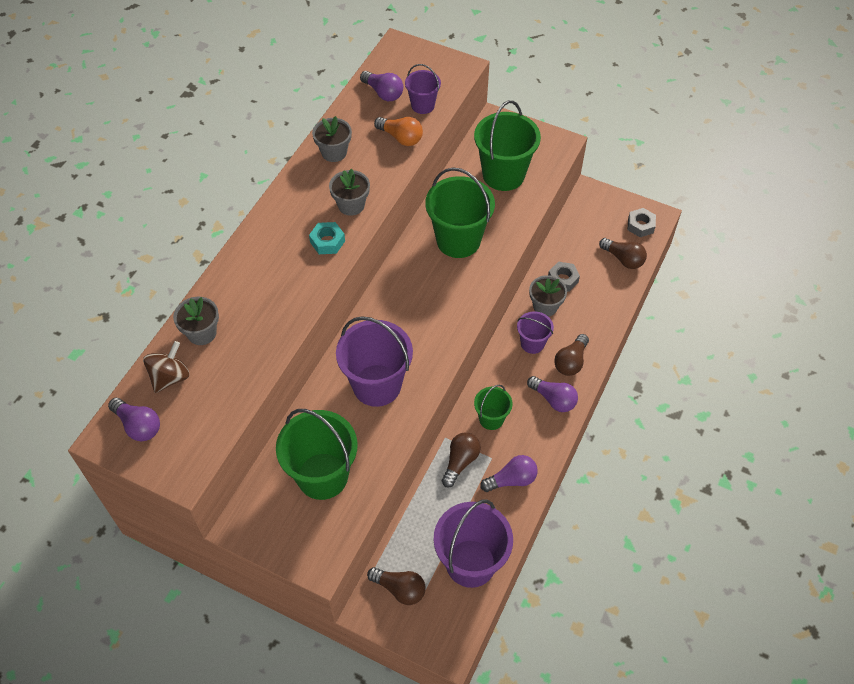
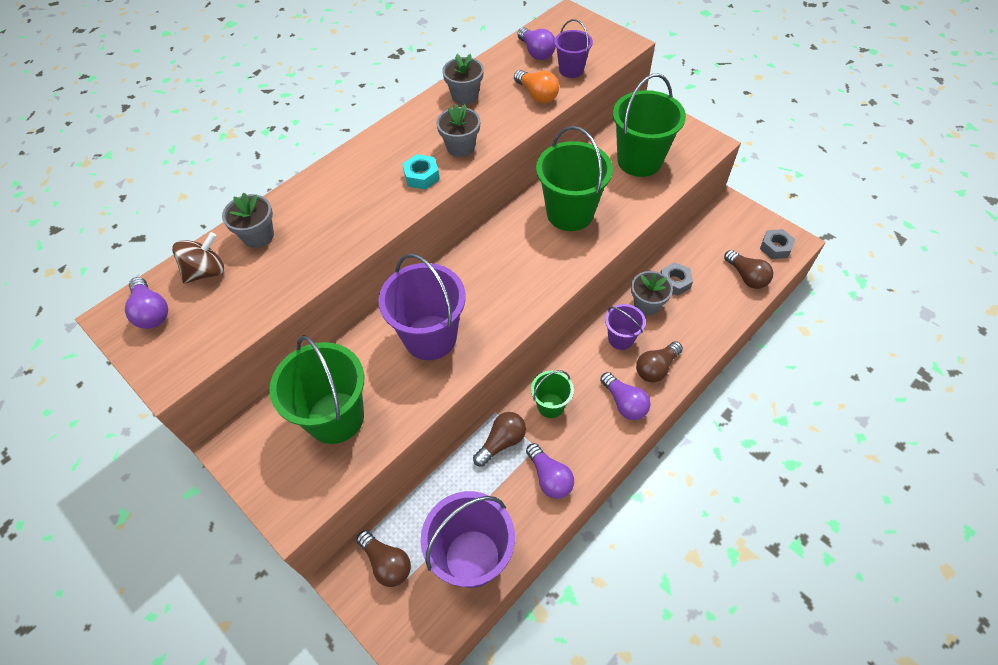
camera: 20 degrees right, 0 degrees up
(511, 480) = (549, 477): purple light bulb -> purple light bulb turned 60 degrees clockwise

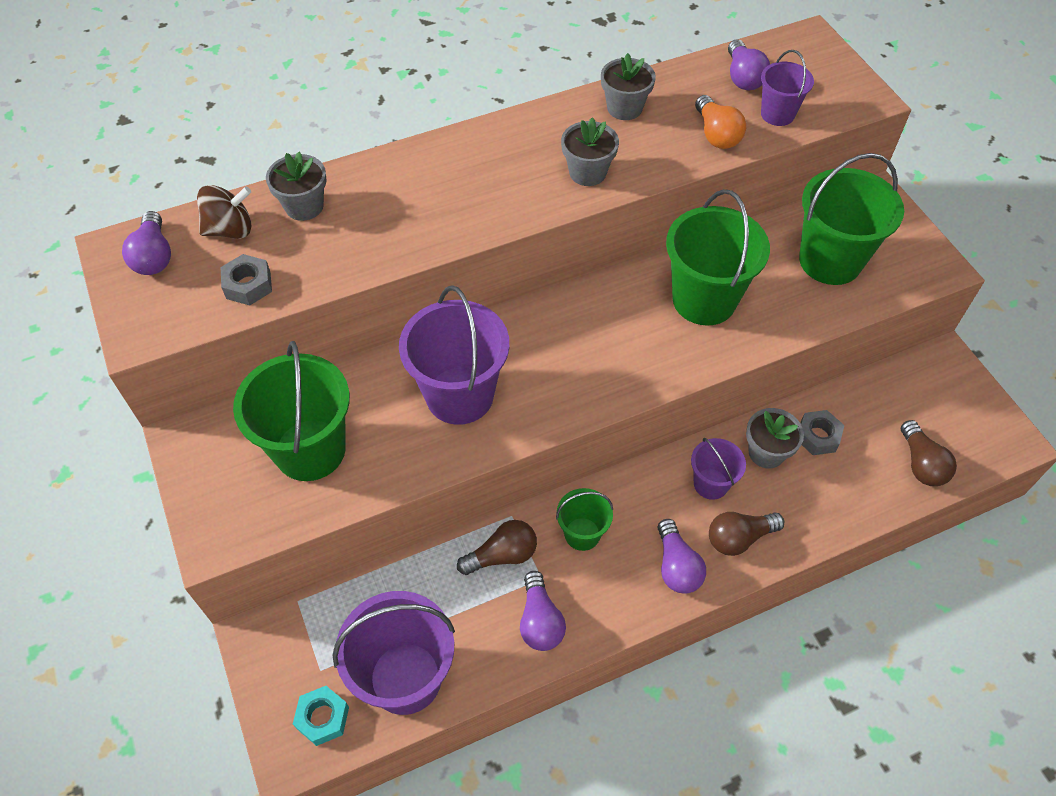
camera: 20 degrees right, 0 degrees up
(387, 563) = (307, 642): brown light bulb -> none
(421, 176) = (523, 195): turquoise nut -> turquoise nut (323, 718)
(775, 247) = (982, 439): grey nut -> grey nut (248, 285)

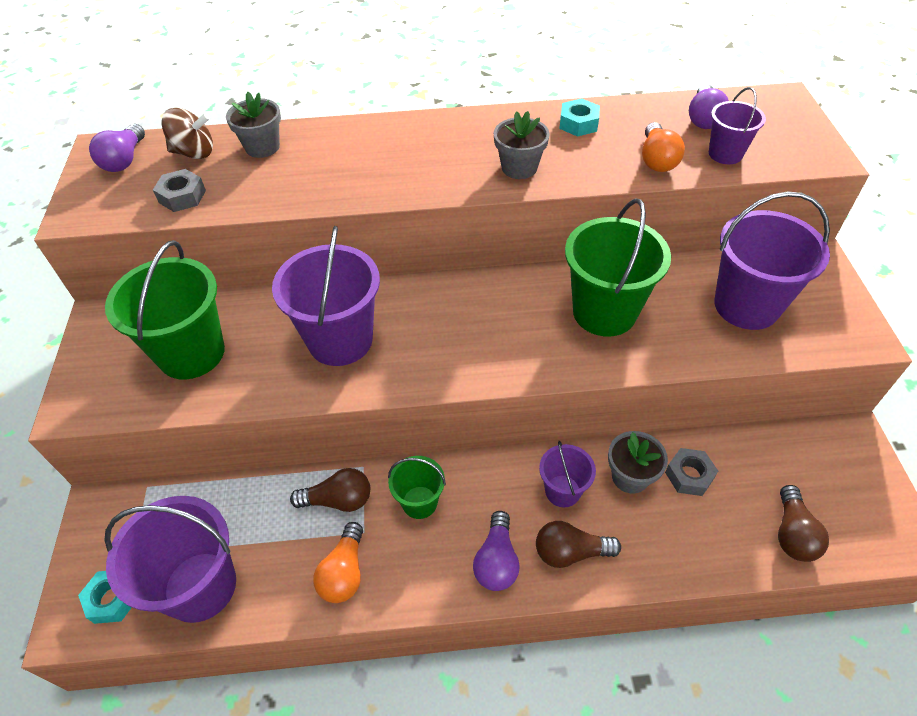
camera: 20 degrees right, 5 degrees down
(540, 621) = (344, 572): purple light bulb -> orange light bulb
(624, 108) = (578, 123): grey flower pot -> turquoise nut
(830, 261) = (746, 305): green bucket -> purple bucket

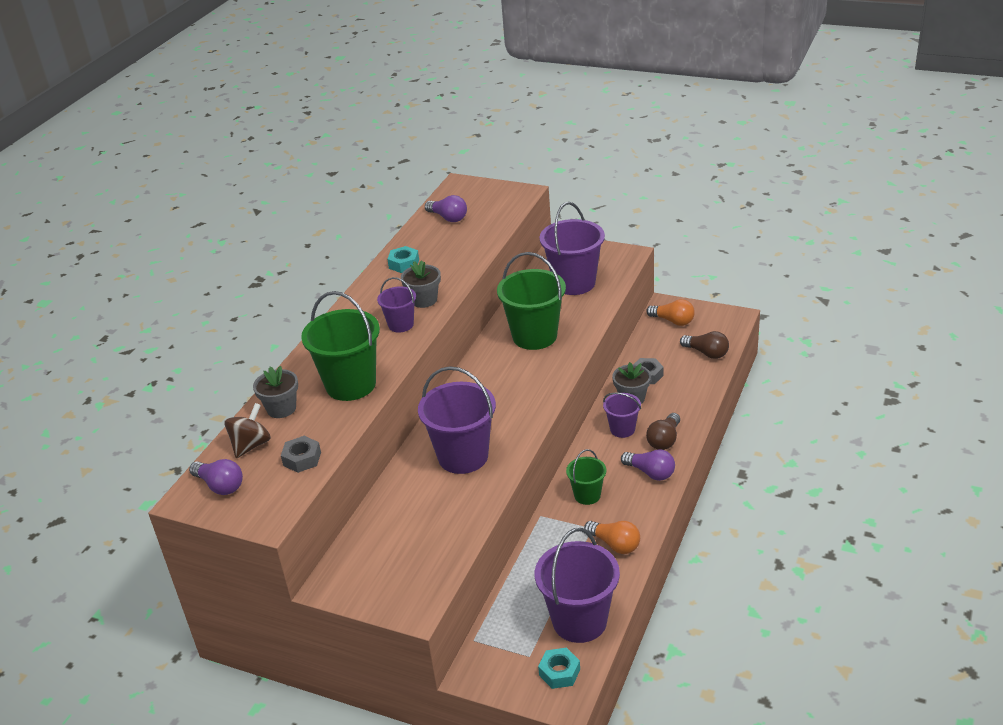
camera: 60 degrees left, 15 degrees down
(191, 353) = (412, 535): green bucket -> green bucket (351, 384)
(338, 500) = (558, 534): brown light bulb -> none
(657, 159) = (468, 247): orange light bulb -> orange light bulb (673, 321)
(725, 154) = (487, 222): purple bucket -> purple bucket (401, 325)

